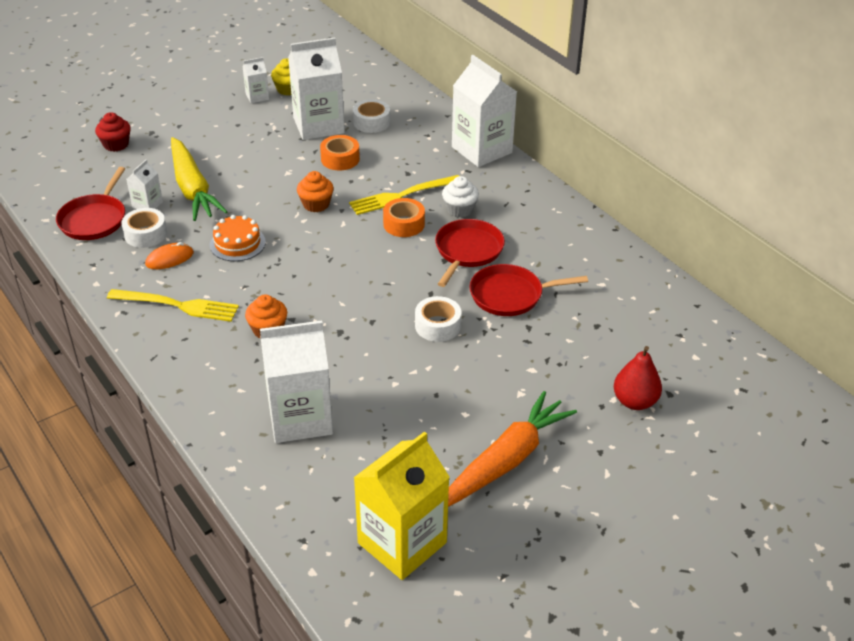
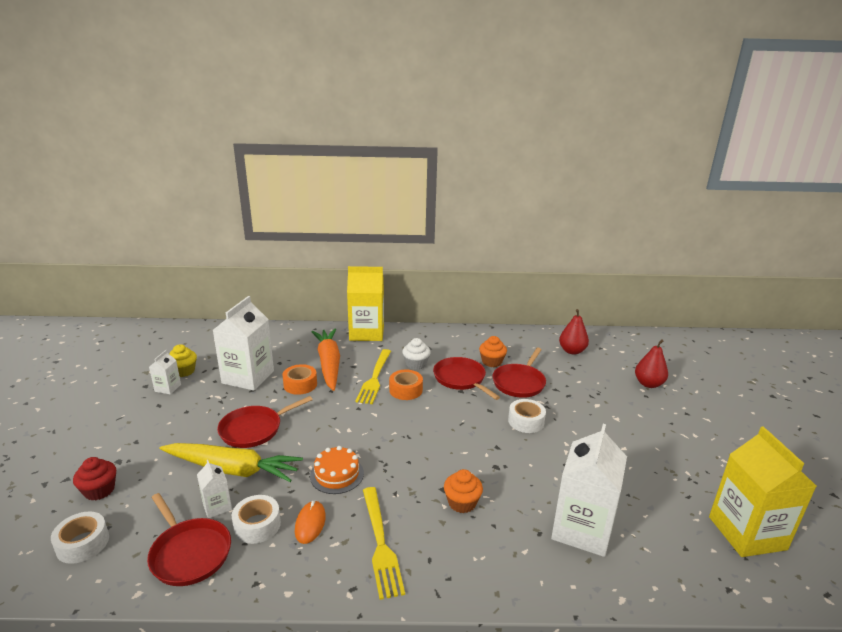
camera: 55 degrees left, 15 degrees down
(179, 305) = (381, 544): yellow fork -> yellow fork turned 120 degrees clockwise
(250, 170) = (254, 429): none -> red pan
(316, 204) = (337, 416): orange cupcake -> orange cupcake (492, 362)
(371, 122) = (279, 356): white tape -> white tape (83, 543)
(481, 150) = (366, 333): white carton -> yellow carton
(506, 460) = (679, 450): orange carrot -> orange carrot (329, 364)
(638, 312) = (572, 351): none -> red pear

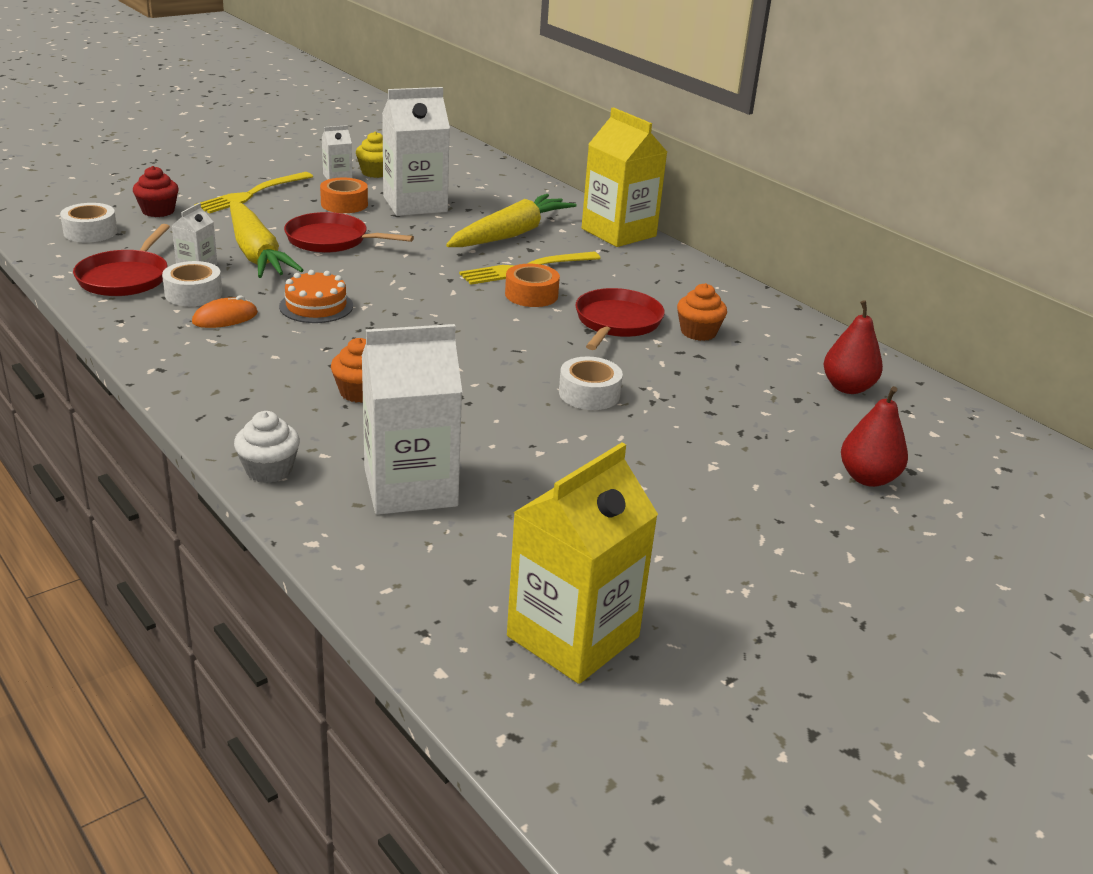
camera: 50 degrees right, 5 degrees up
(300, 384) = (444, 234): orange tape -> orange tape (344, 204)
(329, 364) = (511, 234): orange carrot -> yellow carrot
(381, 544) = (237, 364): yellow fork -> yellow fork (251, 194)
(416, 364) = (600, 284): white cupcake -> white cupcake (269, 470)
(519, 383) = (679, 366): red pan -> none

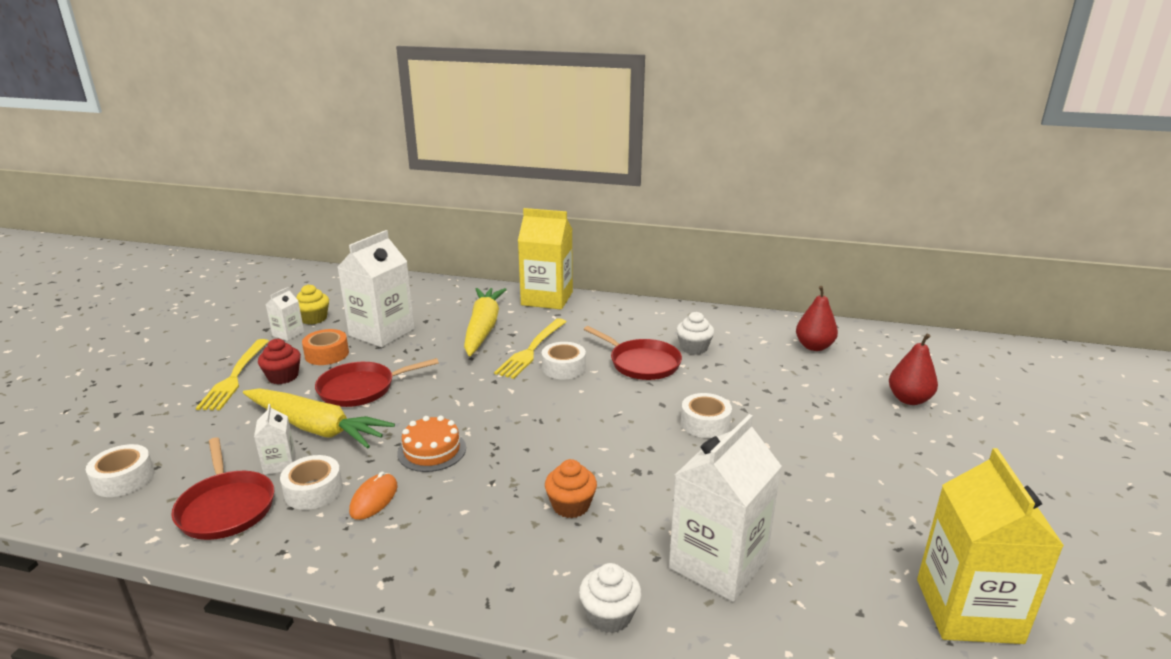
camera: 35 degrees left, 5 degrees down
(158, 211) = (166, 428): red cupcake -> red cupcake (283, 377)
(531, 295) = (563, 368): orange tape -> white tape
(616, 322) = (642, 363): red pan -> red pan turned 150 degrees clockwise
(698, 332) = (693, 348): orange cupcake -> white cupcake

